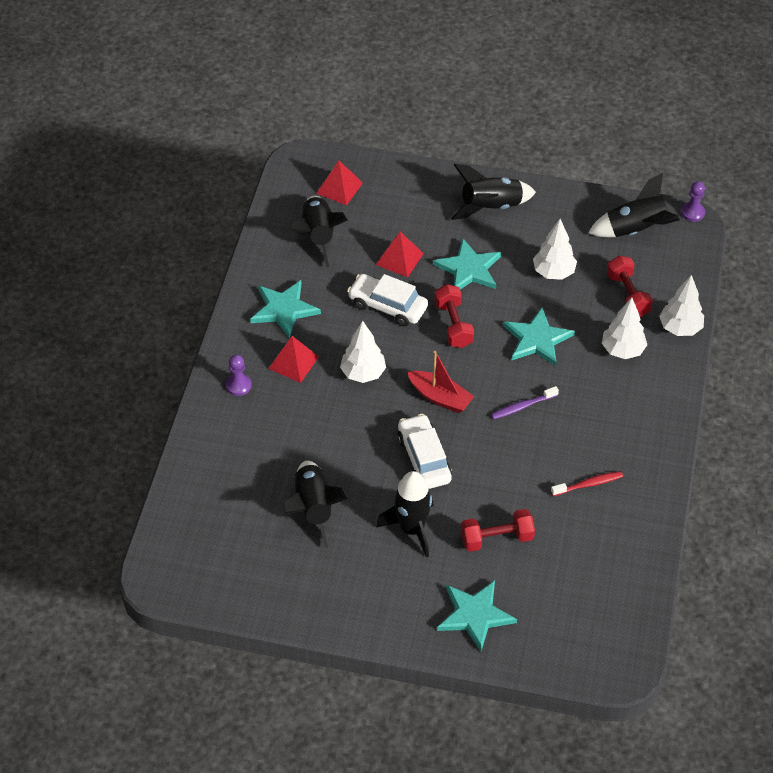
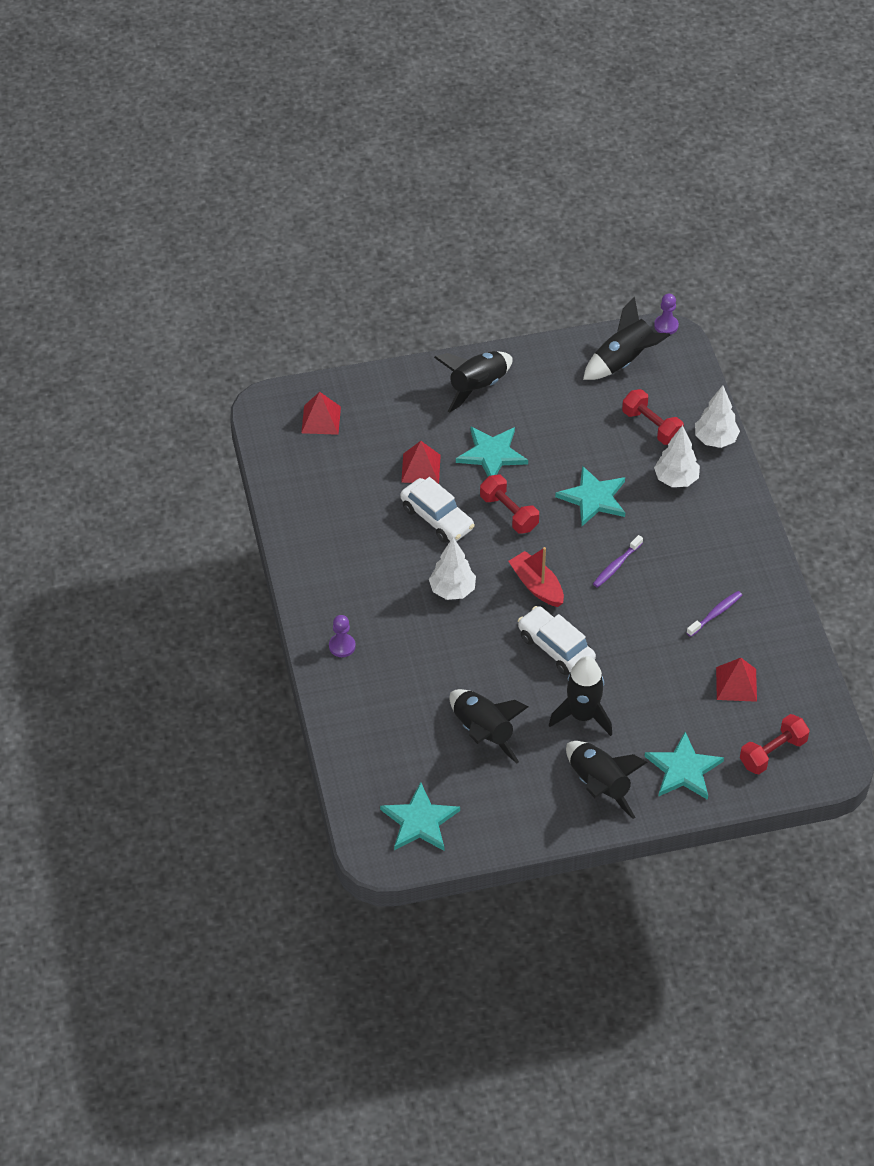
camera: 25 degrees left, 0 degrees up
(284, 309) = (340, 558): turquoise star -> turquoise star (420, 821)
(293, 362) = (380, 605): red pyramid -> red pyramid (736, 684)
(318, 236) = (329, 475): black rocket -> black rocket (599, 785)
(387, 306) = (437, 518): white car -> white car turned 135 degrees counterclockwise
(440, 397) = (537, 586): red boat -> red boat turned 135 degrees counterclockwise
(496, 538) = (663, 694): red dumbbell -> red dumbbell (773, 753)
(553, 272) = (572, 429): white tree -> none
(589, 484) = (715, 614): red toothbrush -> purple toothbrush

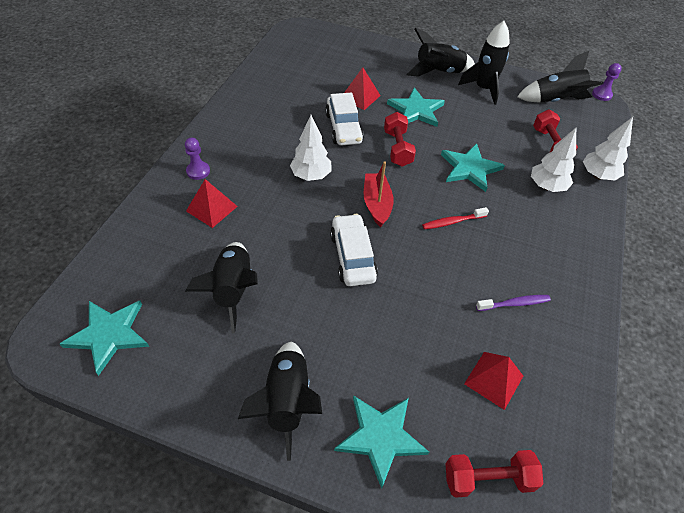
camera: 30 degrees right, 0 degrees up
(321, 419) = (322, 47): red pyramid -> red pyramid (211, 208)
(582, 715) = (327, 325): black rocket -> black rocket (483, 89)
(616, 566) = (452, 222): purple toothbrush -> red toothbrush

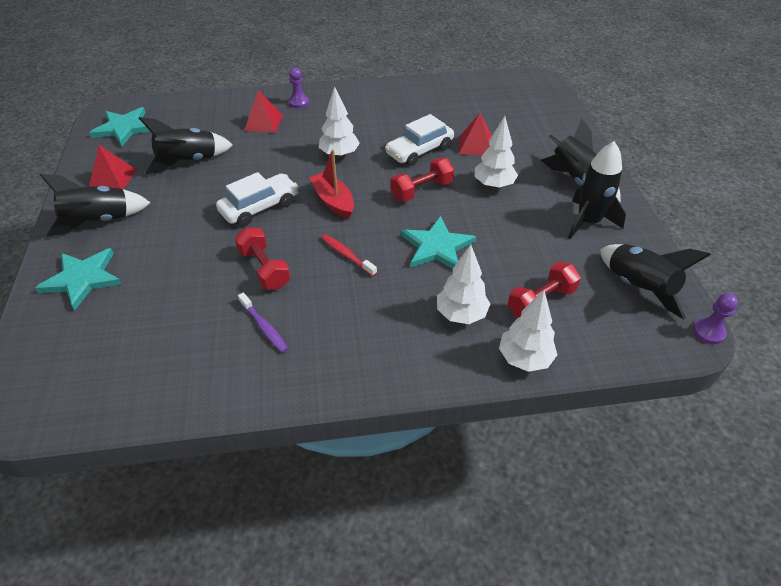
camera: 65 degrees right, 5 degrees down
(377, 204) = (333, 201): red boat -> red boat turned 90 degrees counterclockwise
(416, 110) = (493, 185): turquoise star -> white tree
(488, 479) = (61, 354): red dumbbell -> red dumbbell (264, 269)
(493, 379) = (164, 333): red pyramid -> red pyramid (113, 178)

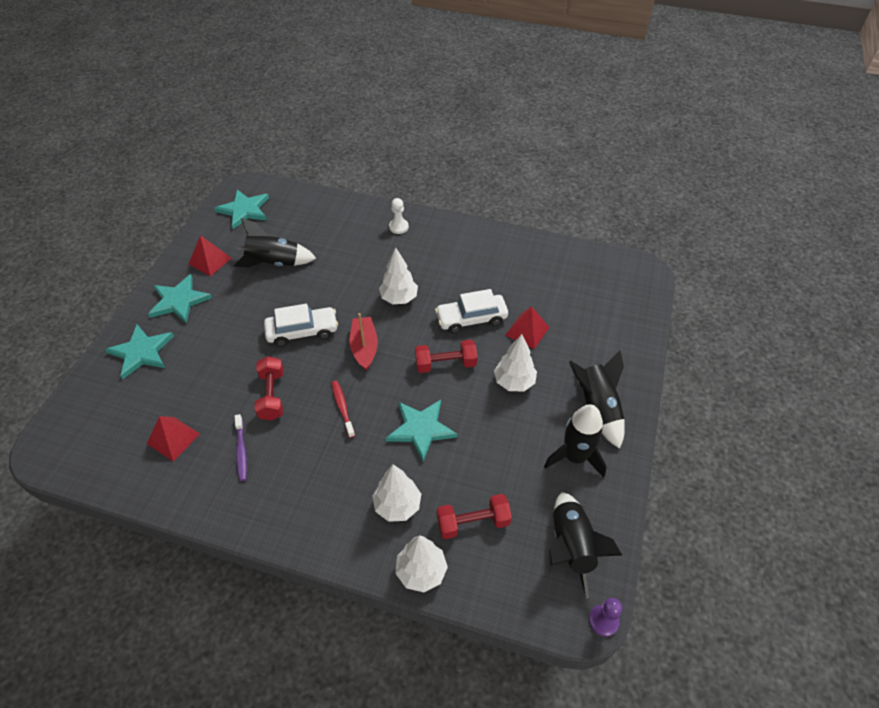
camera: 25 degrees right, 5 degrees up
(99, 221) = (179, 301): black rocket -> turquoise star
(263, 122) = (356, 240): red pyramid -> red pyramid (173, 438)
(298, 102) = (398, 227): purple pawn -> white pawn

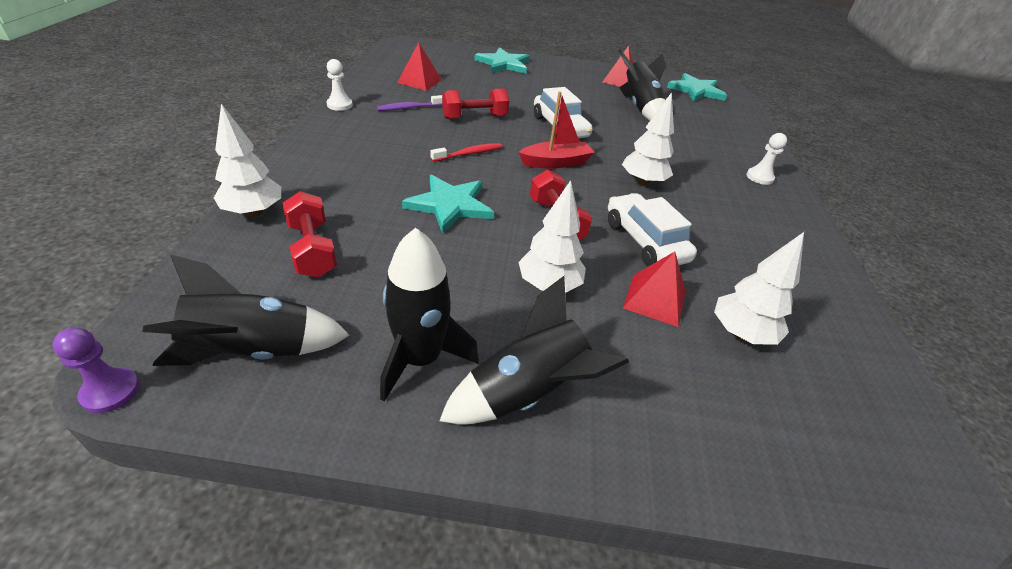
camera: 75 degrees right, 10 degrees down
(179, 301) = (565, 72): turquoise star -> none
(222, 517) = (339, 105): none -> white pawn
(397, 505) = (343, 193): white tree -> white tree (741, 333)

